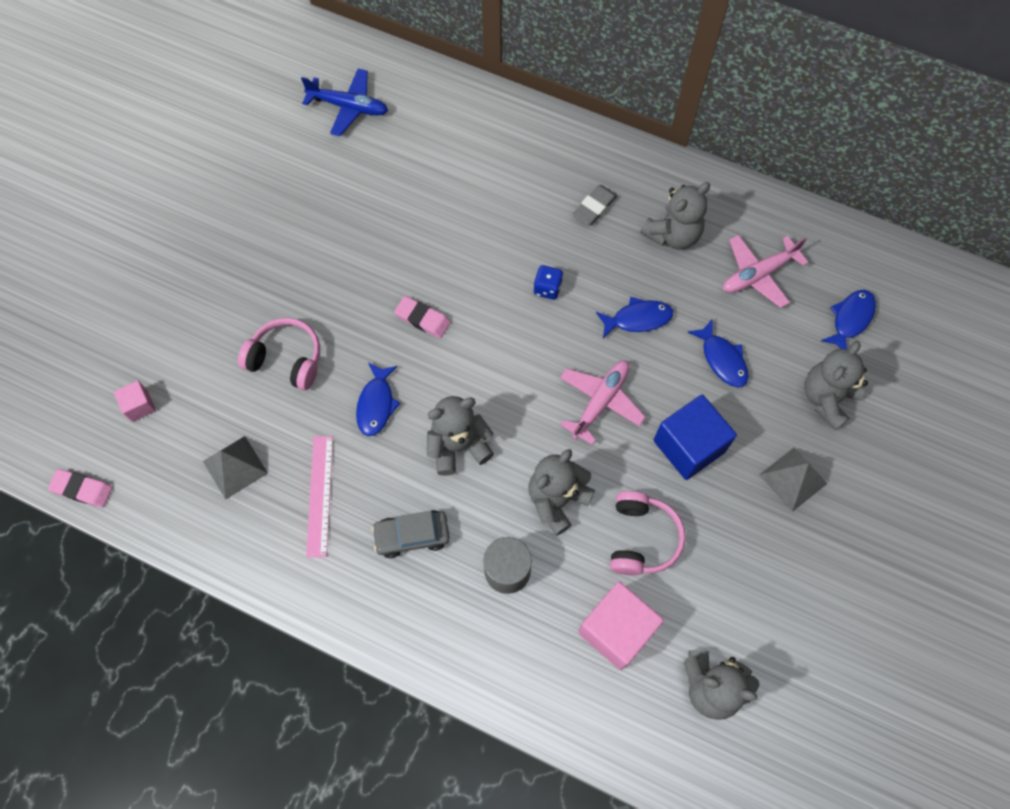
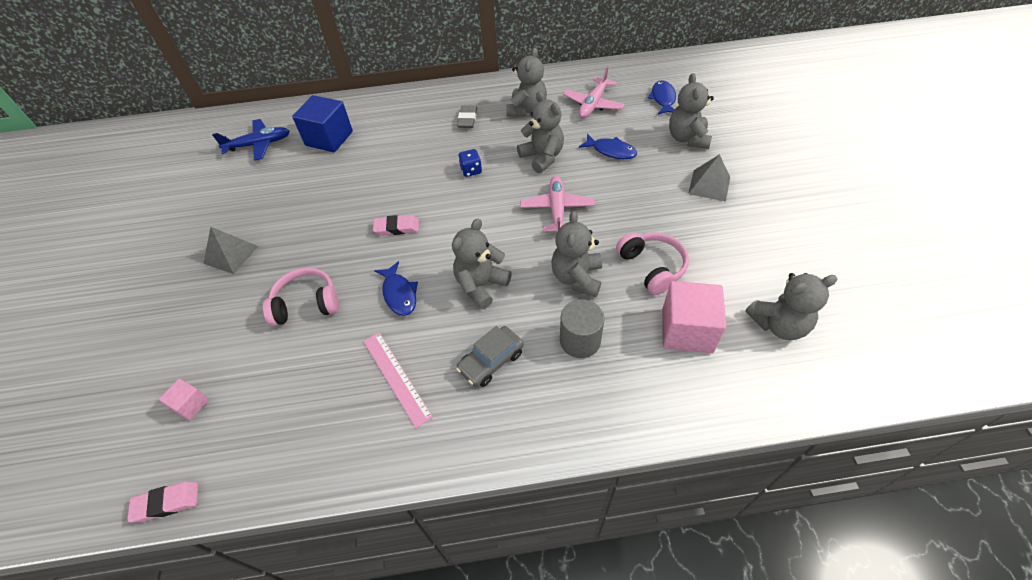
camera: 30 degrees left, 15 degrees down
(235, 467) = (308, 400): grey pyramid -> grey pyramid (231, 254)
(638, 319) = (542, 157): blue fish -> grey teddy bear
(689, 446) = (633, 202): blue cube -> blue cube (329, 138)

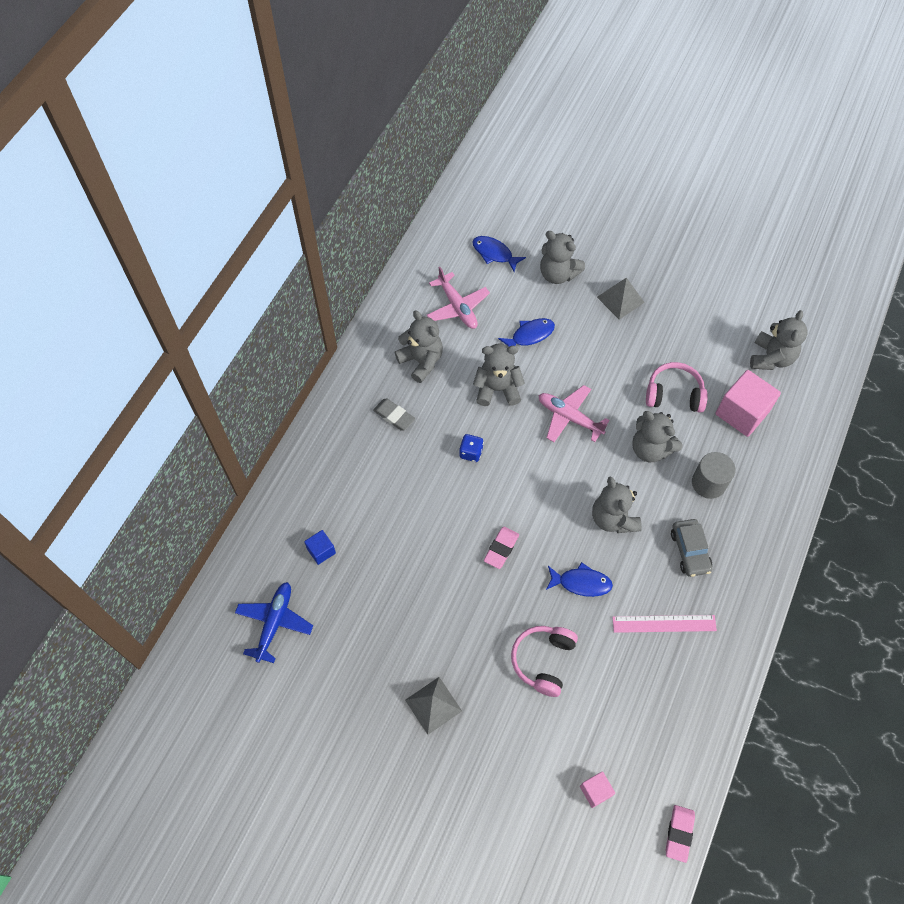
camera: 60 degrees left, 10 degrees up
(329, 138) = (321, 551): blue cube -> blue cube, size x0.50

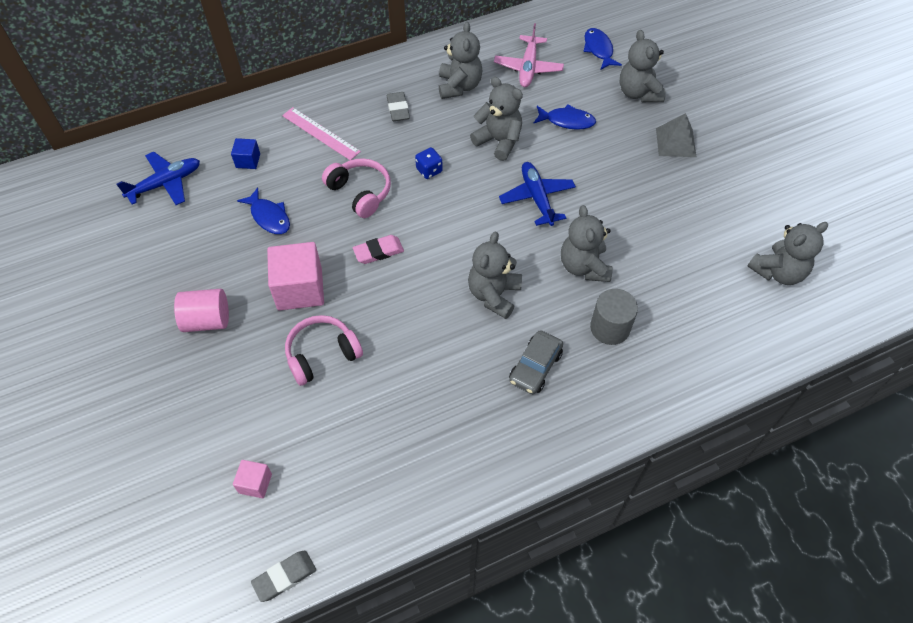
camera: 40 degrees right, 5 degrees down
(433, 705) = (207, 320): grey pyramid -> pink cylinder
(569, 417) = (537, 198): pink plane -> blue plane
(581, 583) = (415, 322): blue fish -> blue fish (269, 217)
(664, 624) = (451, 405): pink ruler -> pink ruler (320, 133)
(674, 394) = (650, 240): pink headphones -> pink headphones (360, 192)
(679, 833) = (285, 577): pink eraser -> grey eraser
(742, 413) = (701, 295): pink cube -> pink cube (300, 289)

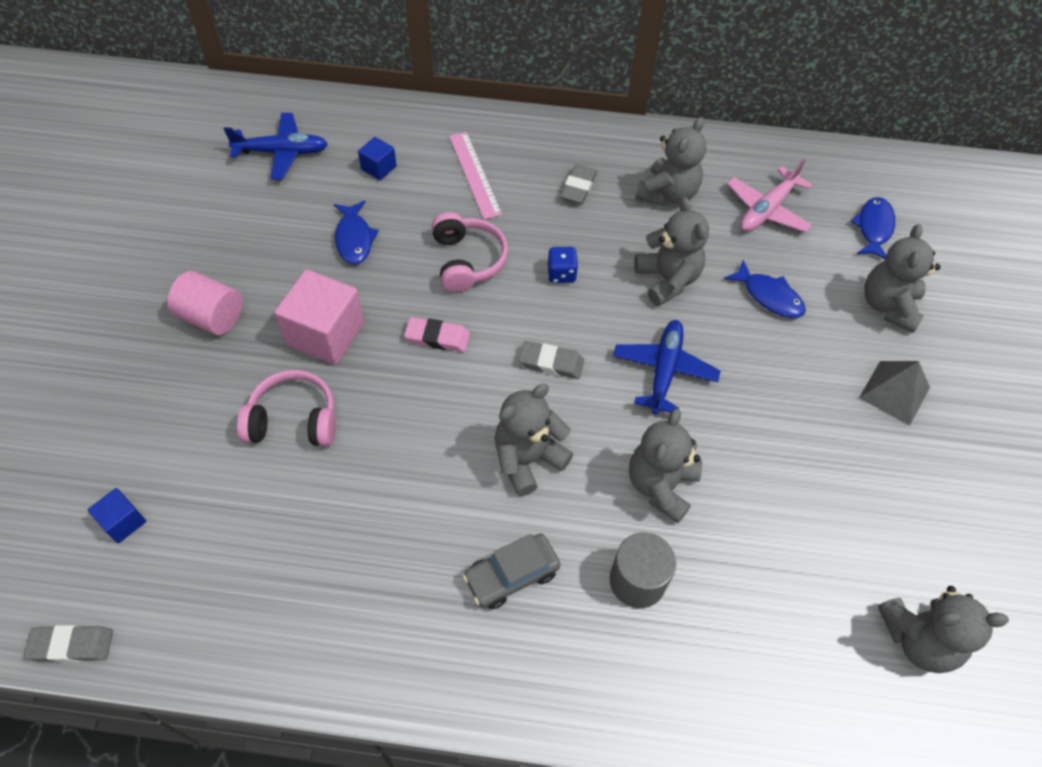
camera: 30 degrees right, 0 degrees up
(255, 483) = (123, 522): pink cube -> blue cube
(464, 229) = (551, 363): none -> grey eraser

